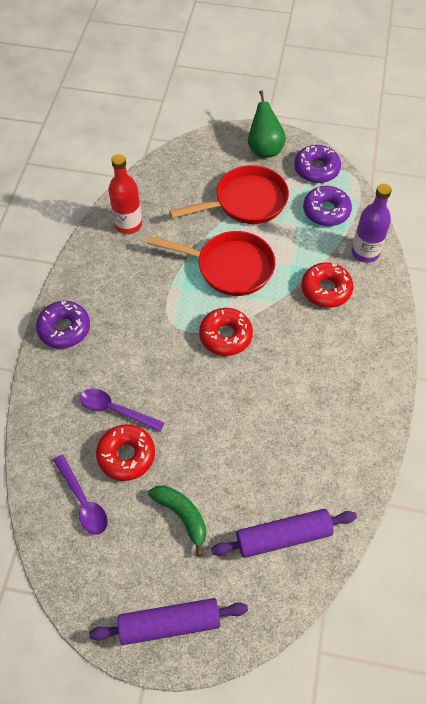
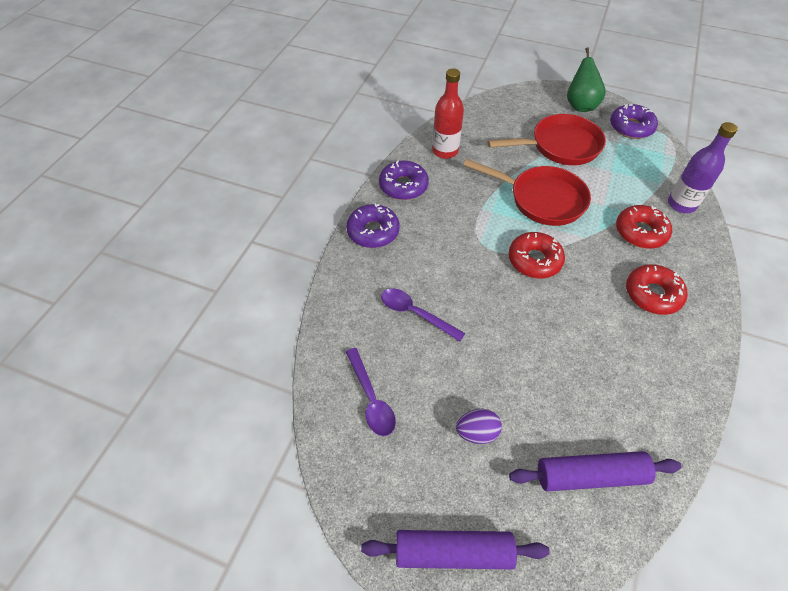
camera: 10 degrees right, 5 degrees down
(126, 455) = (422, 360): red donut -> red donut (652, 294)
(182, 516) = (477, 432): green banana -> purple egg
(326, 211) = (640, 163): purple donut -> purple donut (403, 186)

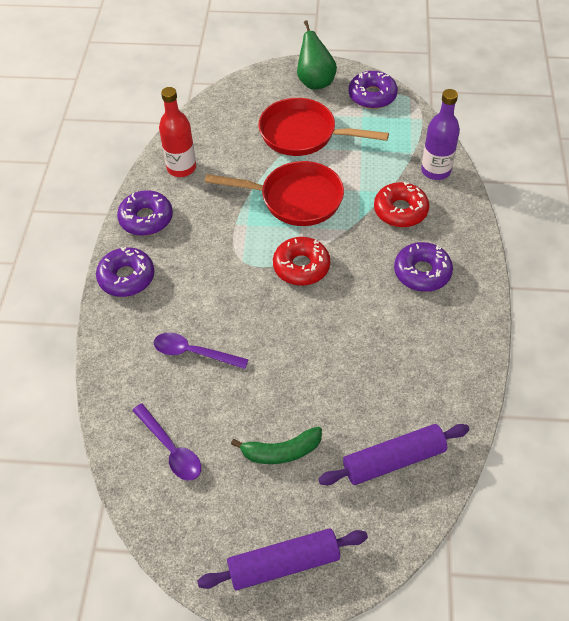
camera: 15 degrees left, 0 degrees up
(477, 432) = (281, 451): purple egg -> green banana
(560, 146) = (303, 134): red pan -> red pan turned 135 degrees counterclockwise
(652, 294) = (422, 272): red donut -> purple donut

